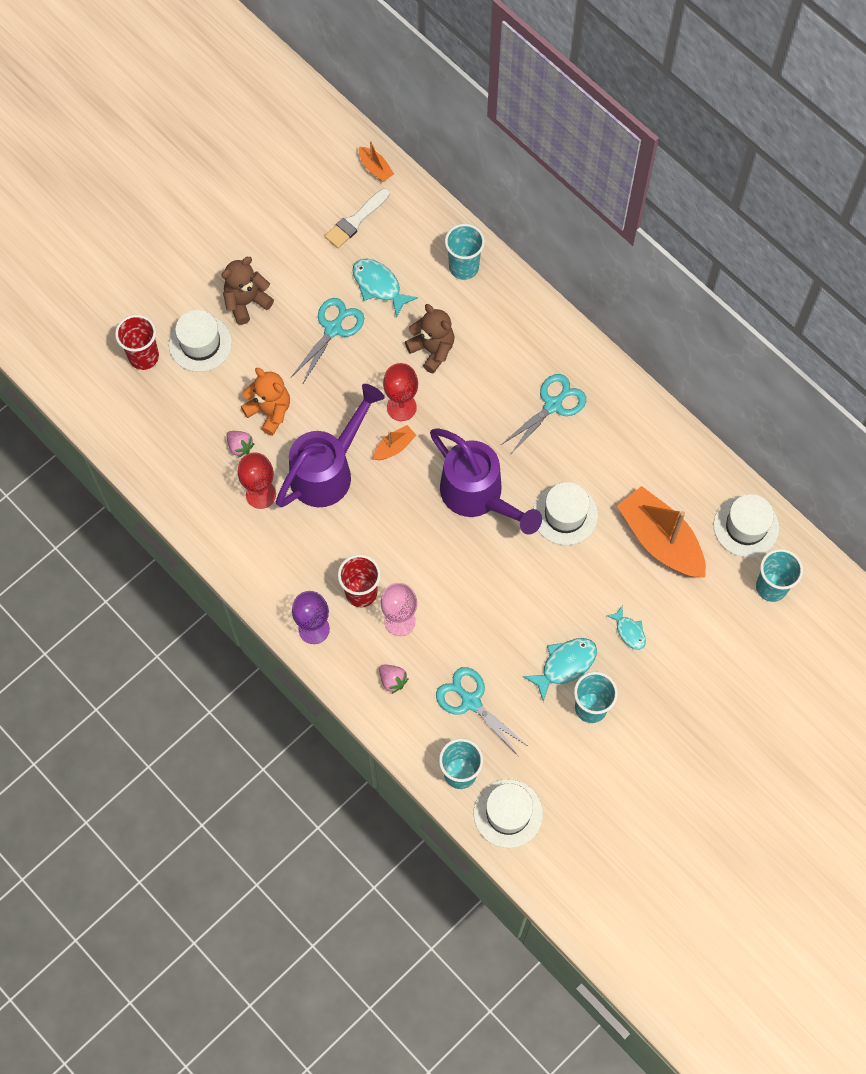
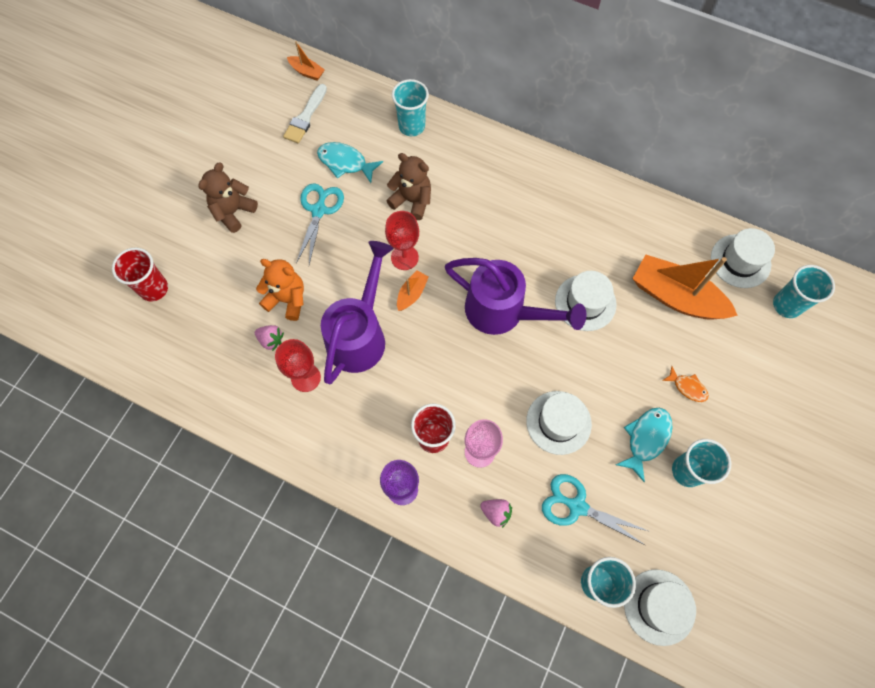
camera: 20 degrees left, 0 degrees up
(200, 343) = (203, 260): white hat -> white hat (558, 422)
(553, 405) = (534, 214): turquoise scissors -> none
(629, 631) = (687, 387): turquoise fish -> orange fish

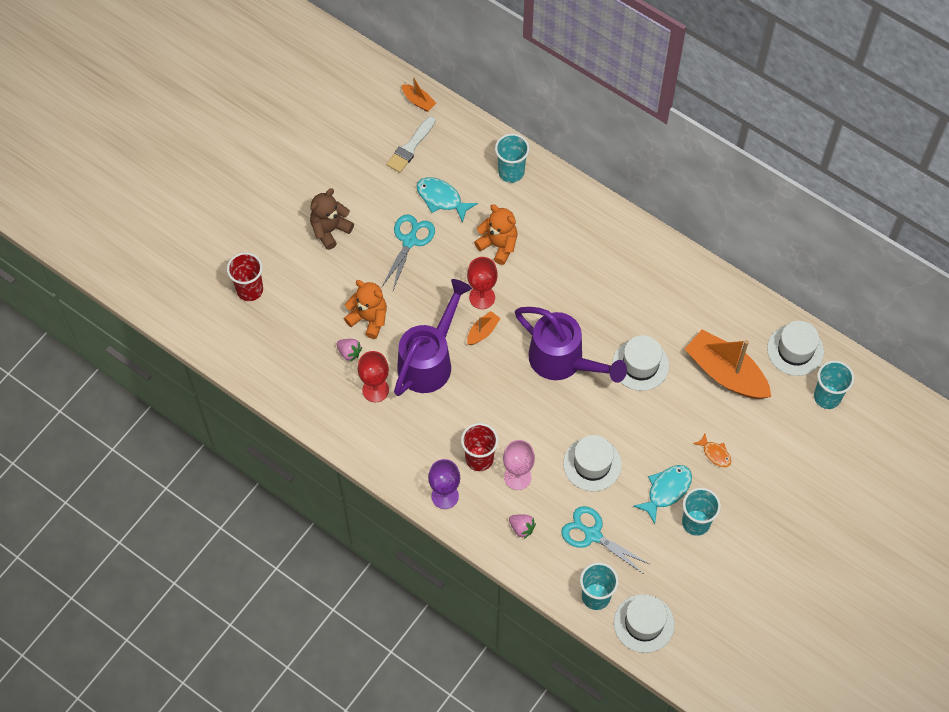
camera: 10 degrees right, 5 degrees down
(412, 201) = (498, 245): brown teddy bear -> orange teddy bear

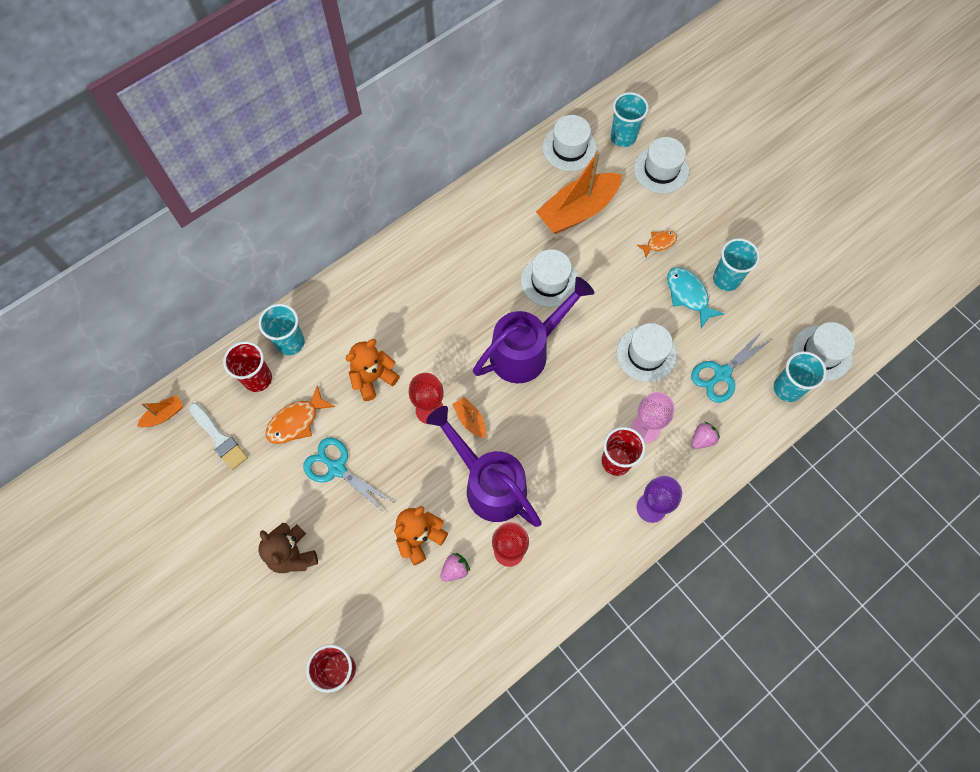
camera: 75 degrees left, 5 degrees up
(441, 199) = (296, 421): turquoise fish -> orange fish
(470, 158) = (257, 379): none -> red cup
(801, 440) = (661, 170): none -> white hat

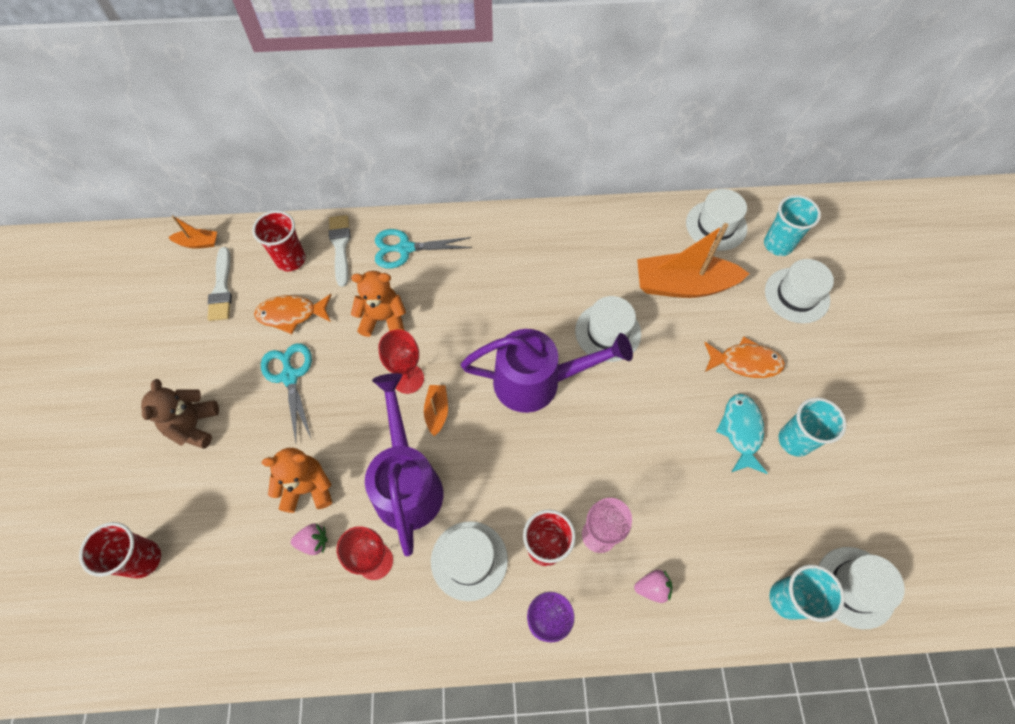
camera: 35 degrees right, 5 degrees down
(290, 342) = (340, 246): turquoise cup -> white brush
(646, 354) = (654, 461): white hat -> white hat (469, 560)
(659, 243) = (745, 362): orange fish -> orange fish, size x1.61
(722, 374) = (722, 534): turquoise scissors -> turquoise scissors (405, 248)

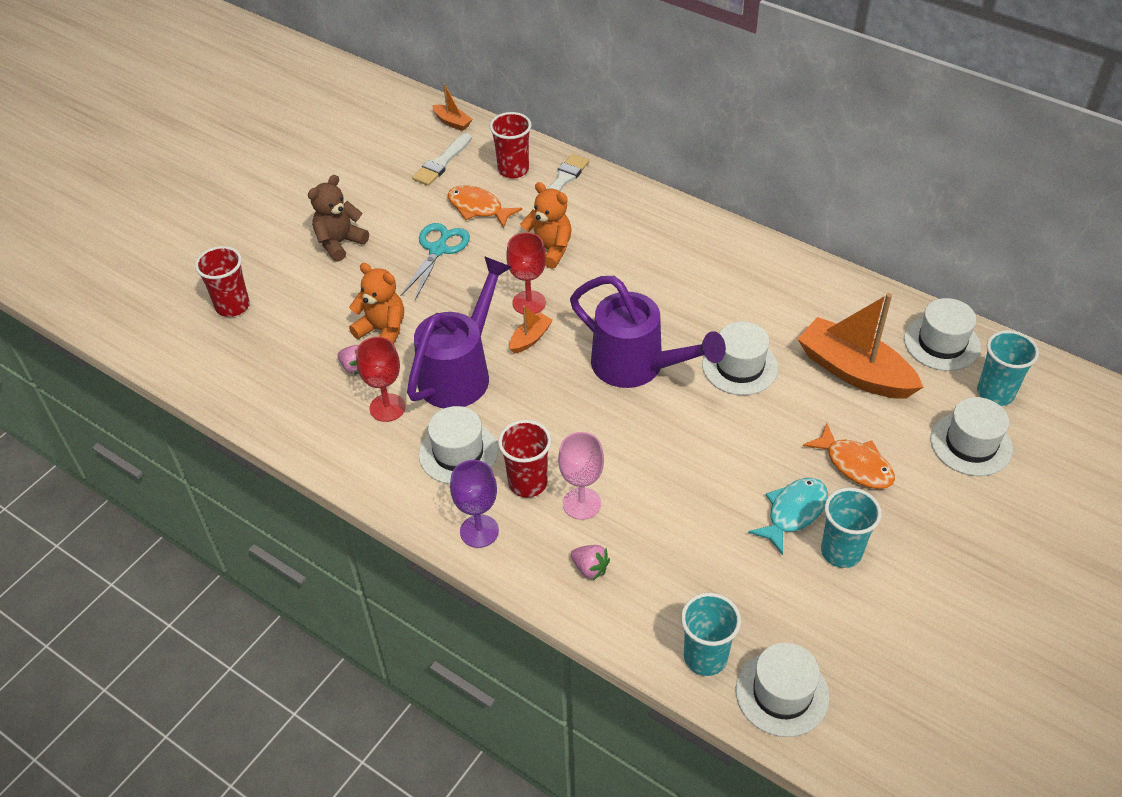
camera: 40 degrees right, 15 degrees down
(405, 248) = (616, 209): turquoise scissors -> none

